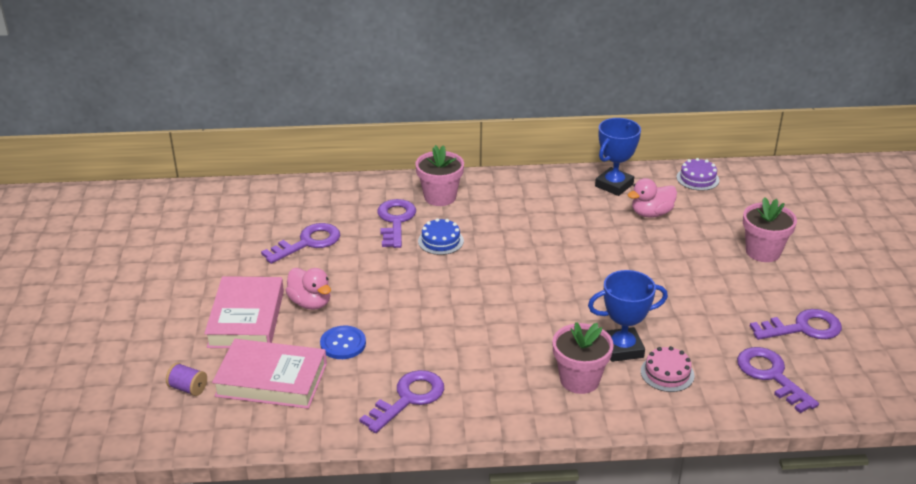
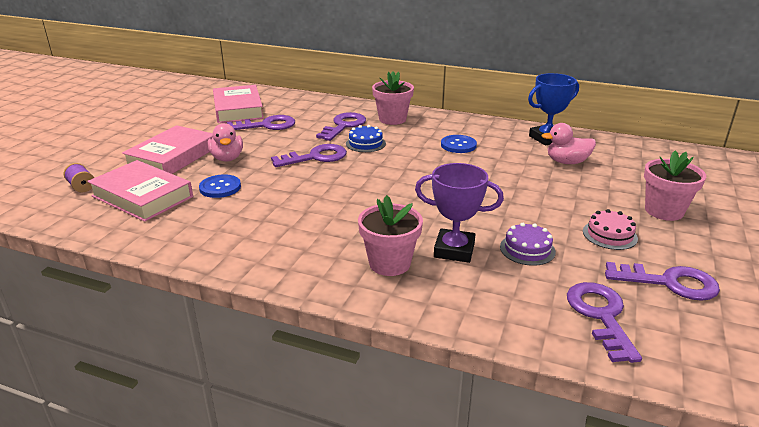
camera: 25 degrees right, 5 degrees down
(248, 226) = (238, 109): none -> pink book
(408, 398) = (227, 236): purple key -> purple key (316, 157)
(536, 218) = (458, 145): none -> blue button
(622, 348) = (454, 250): blue trophy -> purple trophy
(667, 373) = (483, 282): pink cake -> pink cake (609, 235)
(697, 179) = (631, 148): purple cake -> purple cake (527, 249)

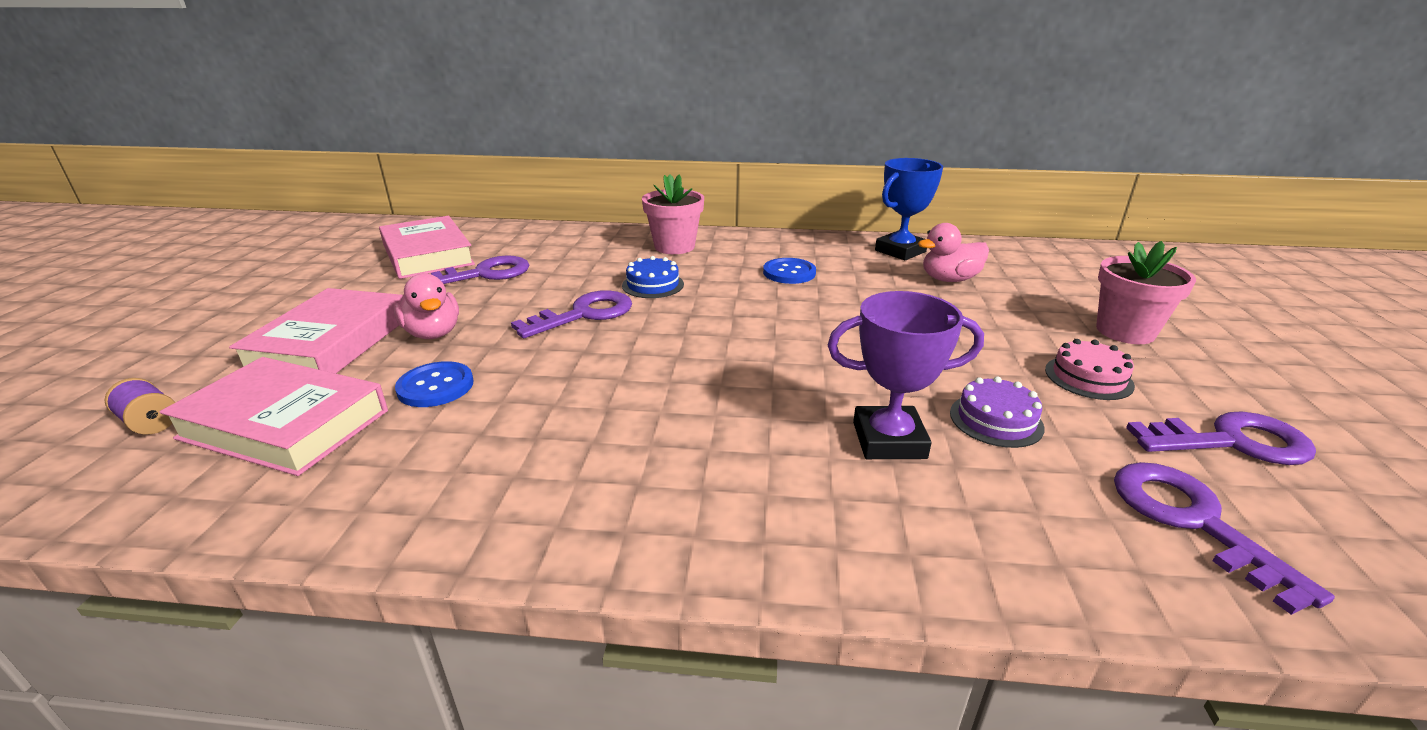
camera: 15 degrees left, 0 degrees up
(344, 126) = (607, 263): purple key -> none
(389, 263) = (800, 484): pink flower pot -> none

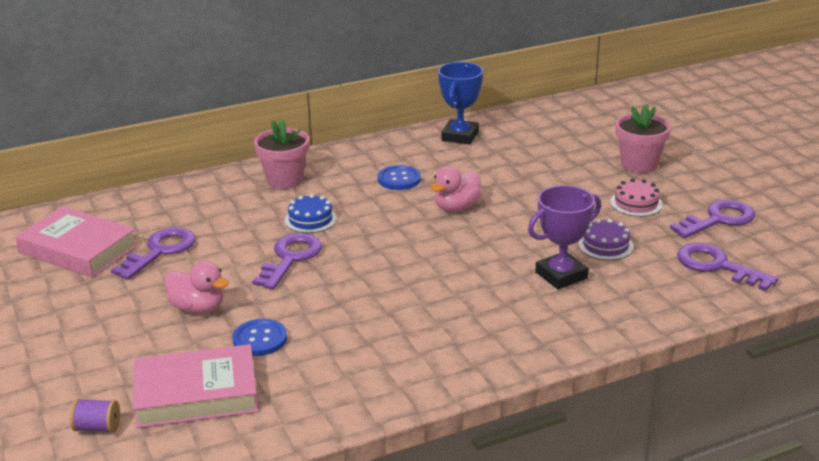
camera: 30 degrees left, 0 degrees up
(330, 343) = (129, 340): pink book -> none
(949, 279) = (512, 153): pink duck -> pink duck (456, 207)

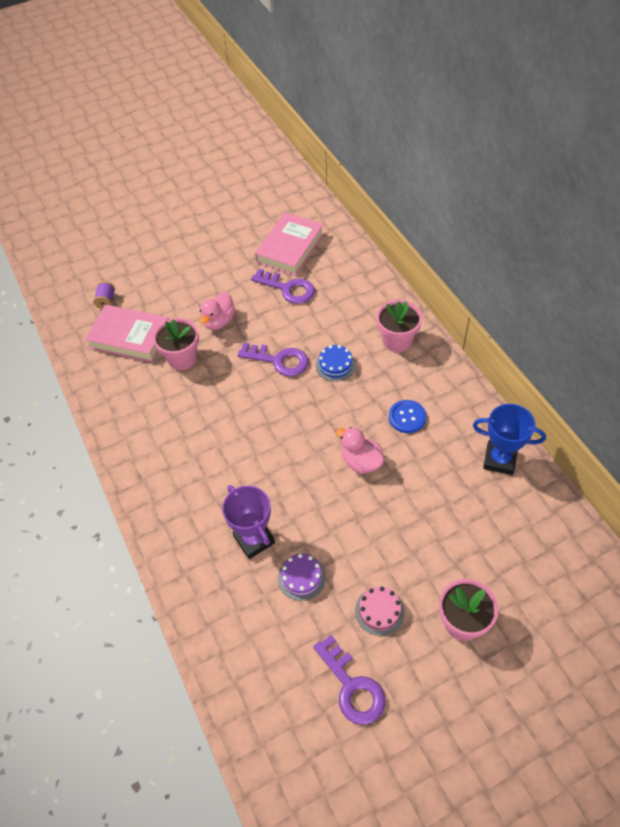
camera: 90 degrees right, 25 degrees up
(196, 394) = (130, 337): pink book -> pink book turned 60 degrees counterclockwise
(260, 339) = (182, 358): blue button -> pink flower pot
(717, 266) = (267, 671): purple key -> none

